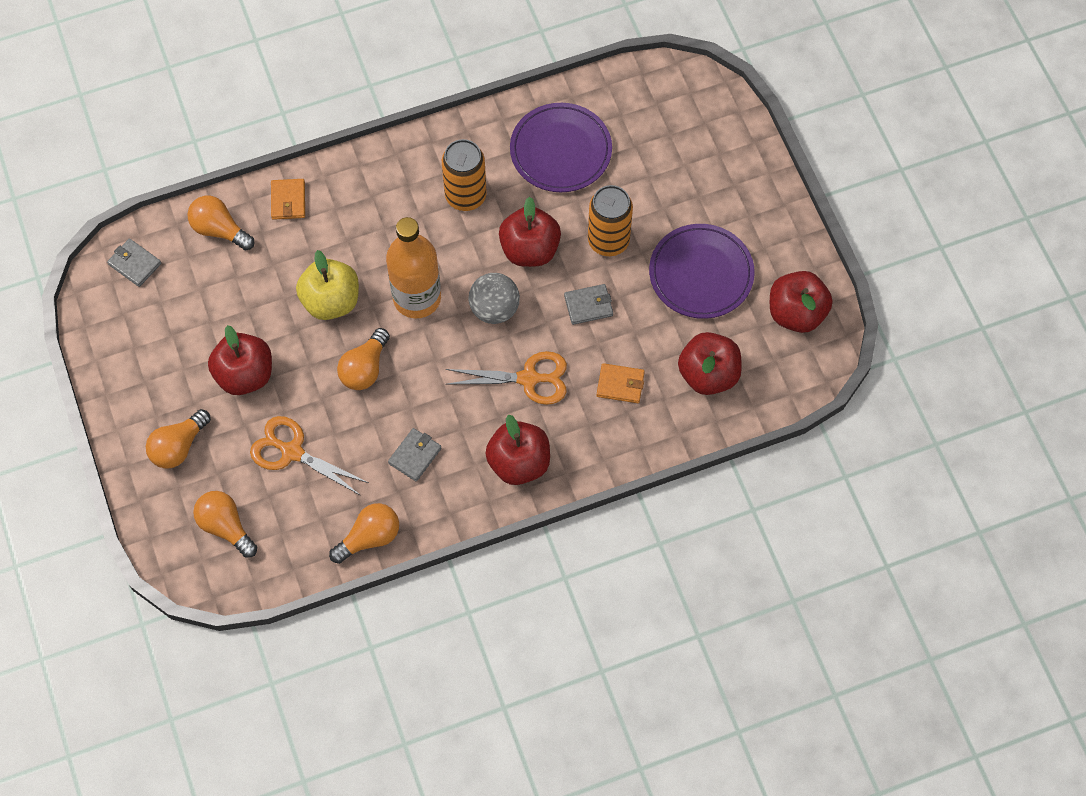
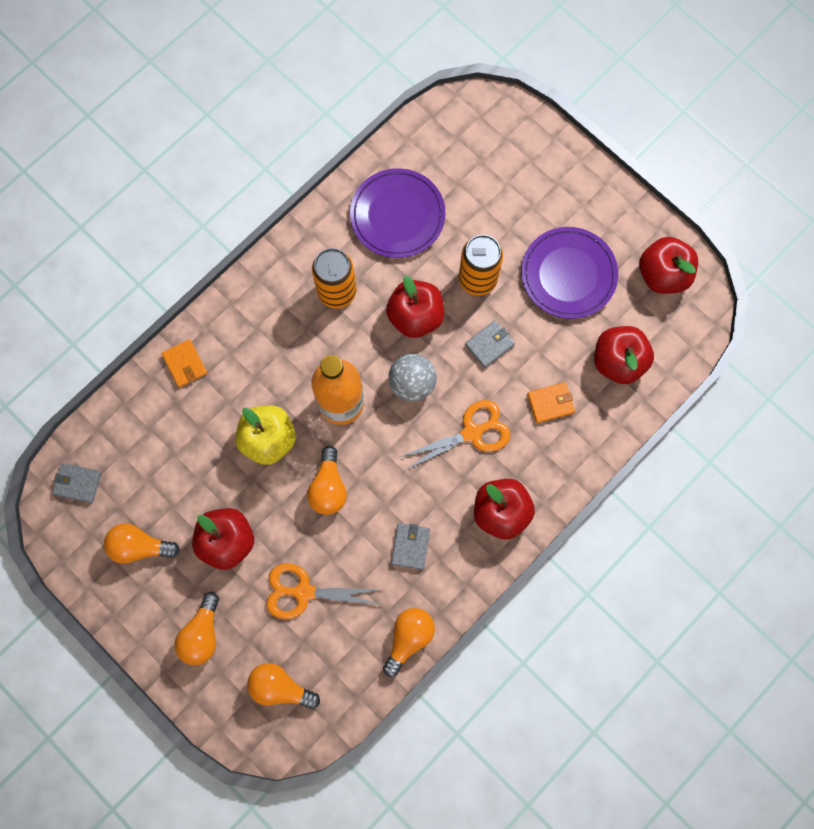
camera: 25 degrees left, 10 degrees up
(219, 230) = (138, 418): orange light bulb -> orange light bulb (140, 546)

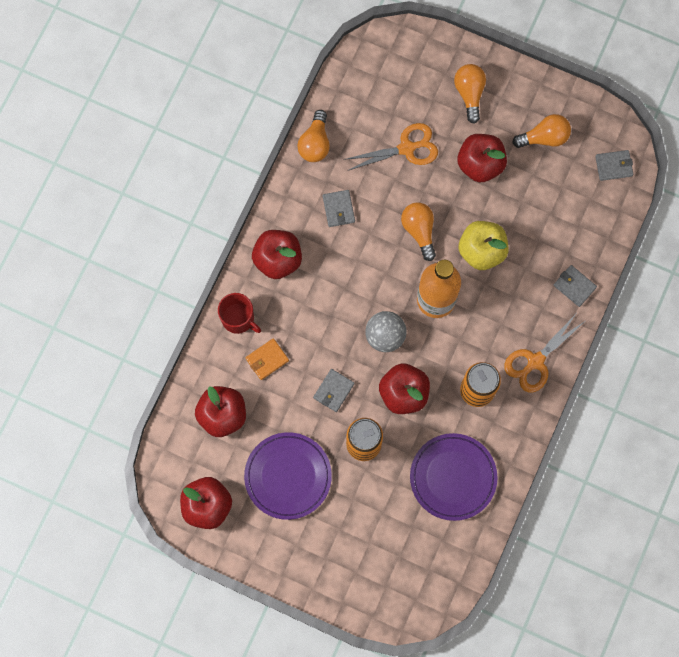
camera: 160 degrees right, 0 degrees up
(185, 364) = (574, 286): orange wallet -> grey wallet
(280, 687) = (396, 78): orange light bulb -> none
(472, 433) = (322, 313): orange scissors -> orange scissors (535, 361)
(567, 460) = (238, 318): none -> red mug

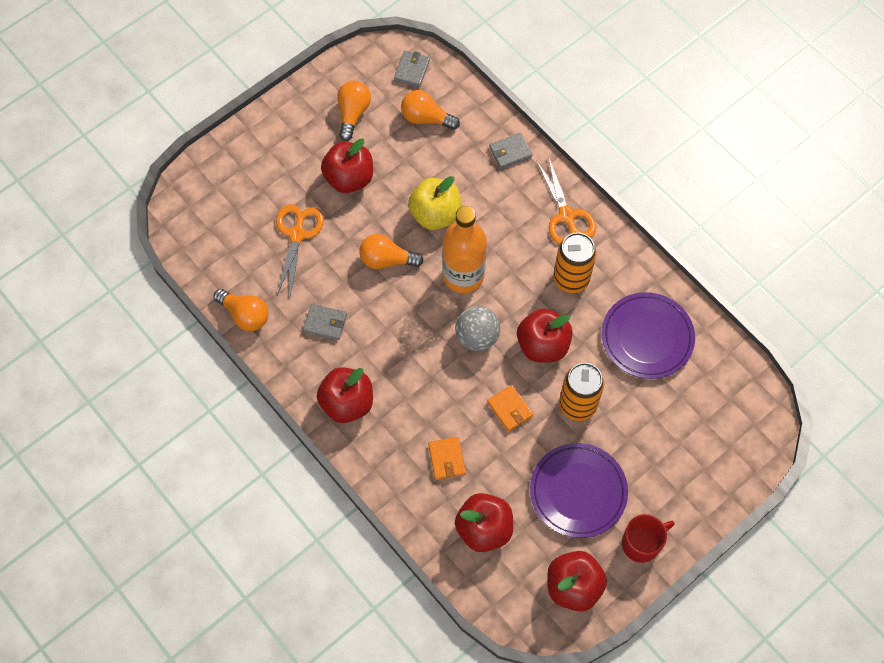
camera: 65 degrees left, 10 degrees down
(238, 318) = (389, 468): red mug -> red mug (642, 543)
(333, 391) = (510, 409): grey wallet -> orange wallet
(469, 94) = (274, 156): orange light bulb -> orange light bulb (426, 118)

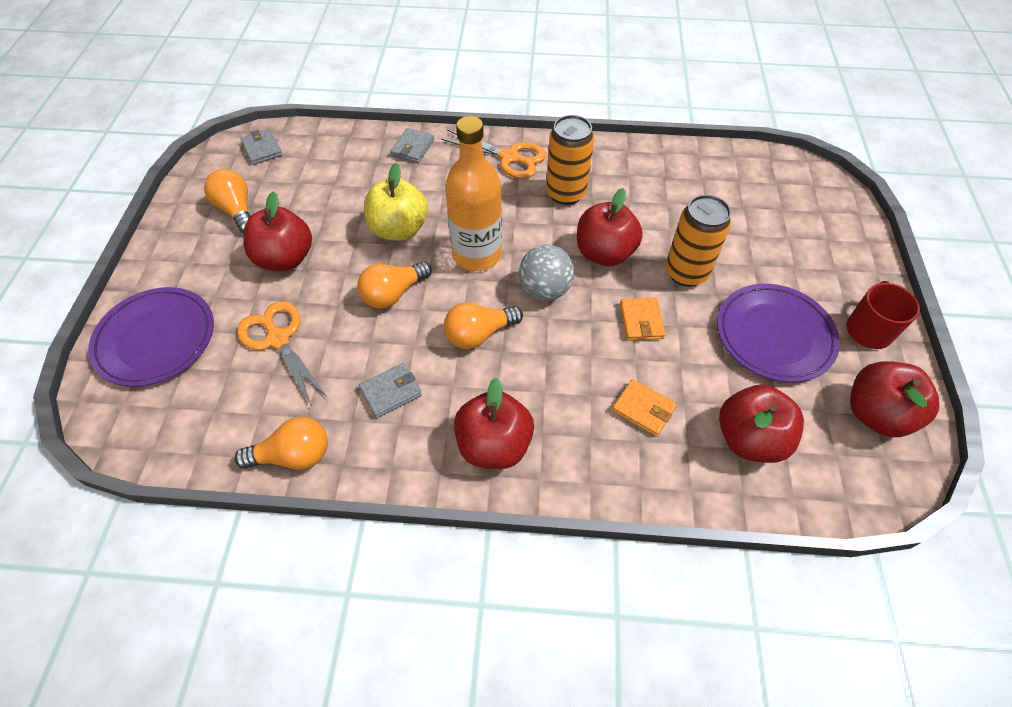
camera: 45 degrees left, 10 degrees down
(426, 118) = (312, 171): orange light bulb -> orange light bulb (479, 334)
(510, 409) = (641, 321): orange wallet -> orange wallet turned 75 degrees clockwise
(647, 337) = (670, 188): purple plate -> purple plate (156, 339)

